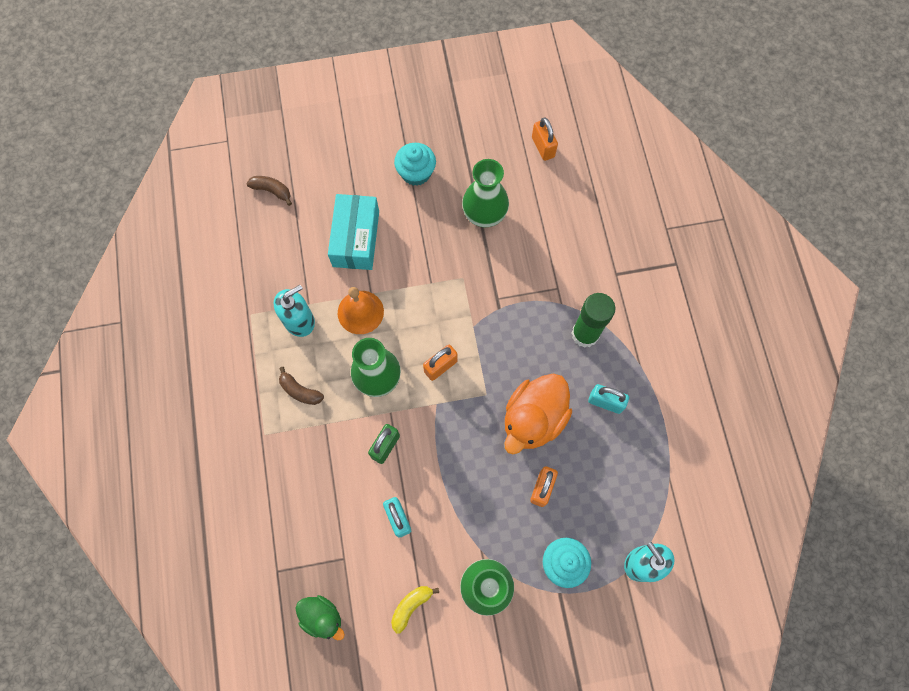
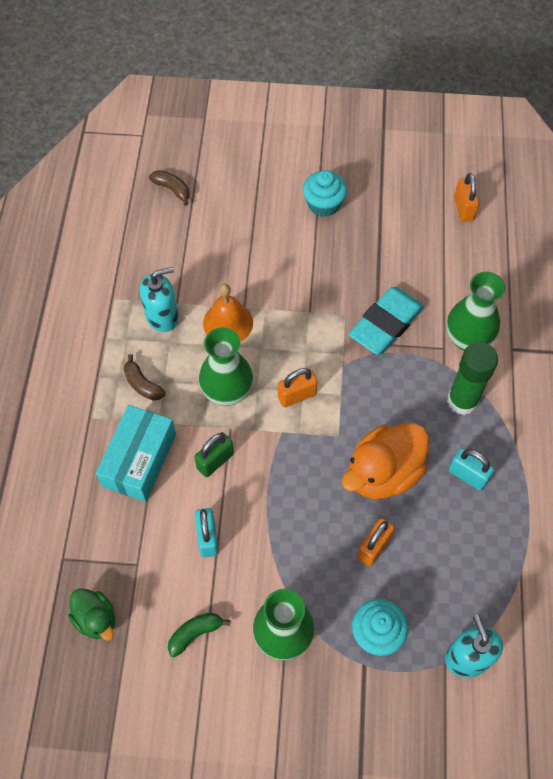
camera: 15 degrees right, 10 degrees down
(356, 238) = (244, 252): turquoise box -> turquoise box (139, 460)
(411, 606) = (195, 633): yellow banana -> green banana
(484, 215) = (384, 259): green vase -> green vase (467, 339)
(501, 278) = (385, 324): none -> turquoise eraser

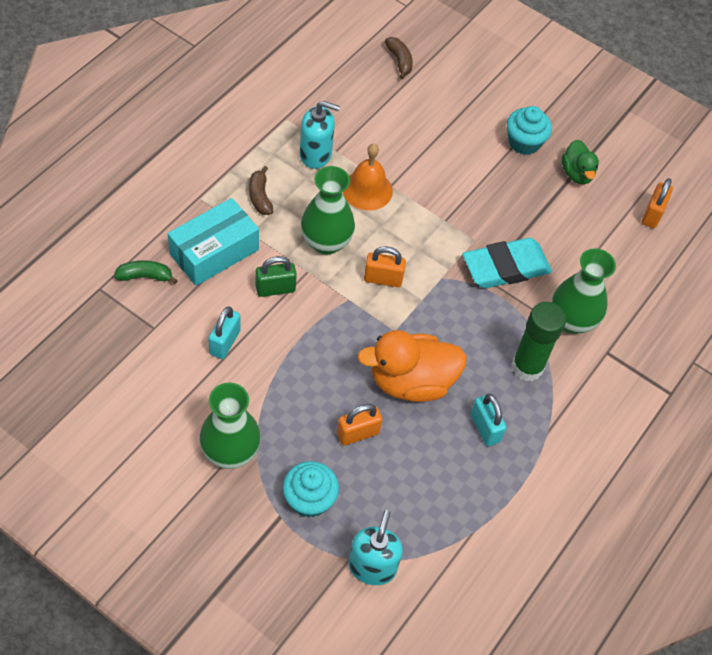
camera: 25 degrees right, 5 degrees down
(96, 619) = (92, 347): green duck -> green duck (577, 173)
(195, 633) = (160, 406): green banana -> green banana (145, 276)

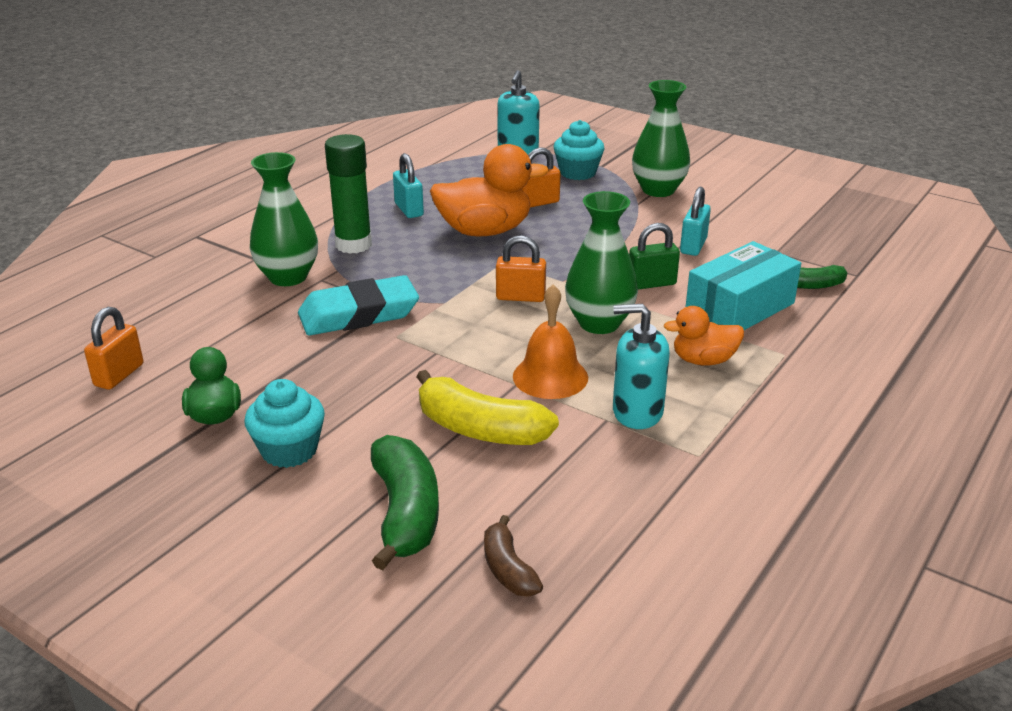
camera: 175 degrees left, 25 degrees down
(260, 197) = (703, 360): brown banana -> orange duck
(413, 149) = (480, 429): none -> yellow banana
(452, 96) = (405, 513): none -> green banana

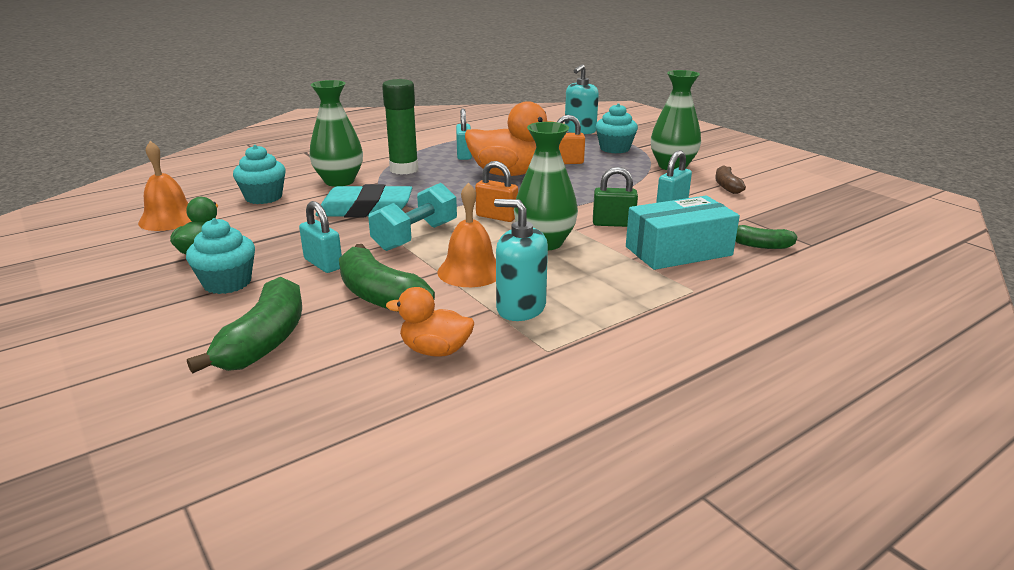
camera: 20 degrees right, 5 degrees down
(119, 375) = (169, 219): orange padlock -> orange bell
(213, 319) = (263, 197): none -> turquoise cupcake
(378, 401) = (323, 264): none -> turquoise padlock
(452, 342) = (415, 236): none -> turquoise dumbbell
(480, 429) = (380, 296): yellow banana -> green banana
(508, 569) = (302, 400): brown banana -> brown banana (727, 186)
(703, 360) = (613, 282): orange duck -> orange duck (435, 350)

